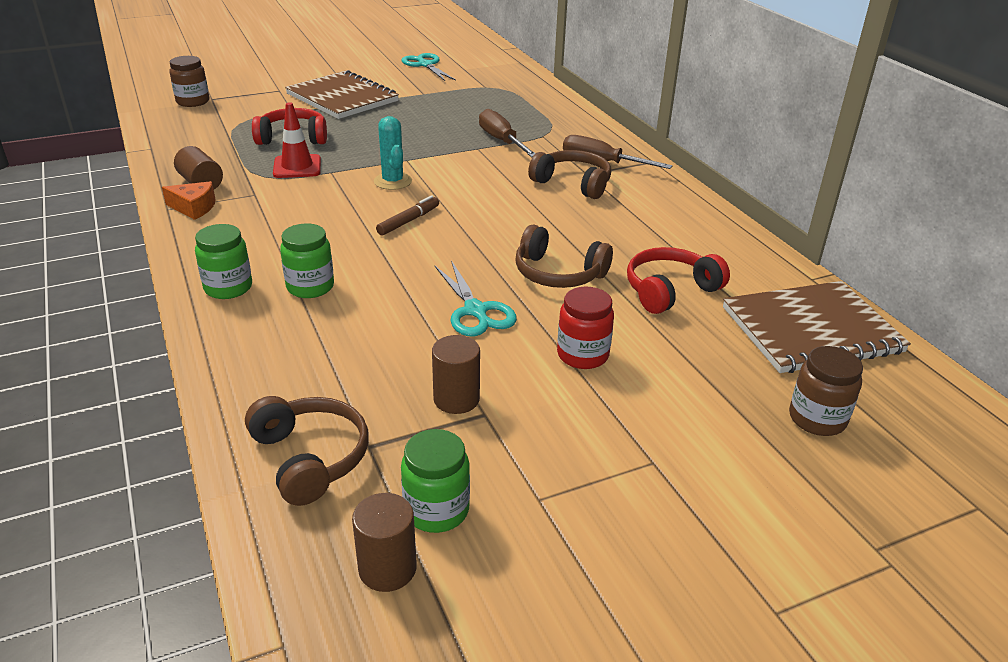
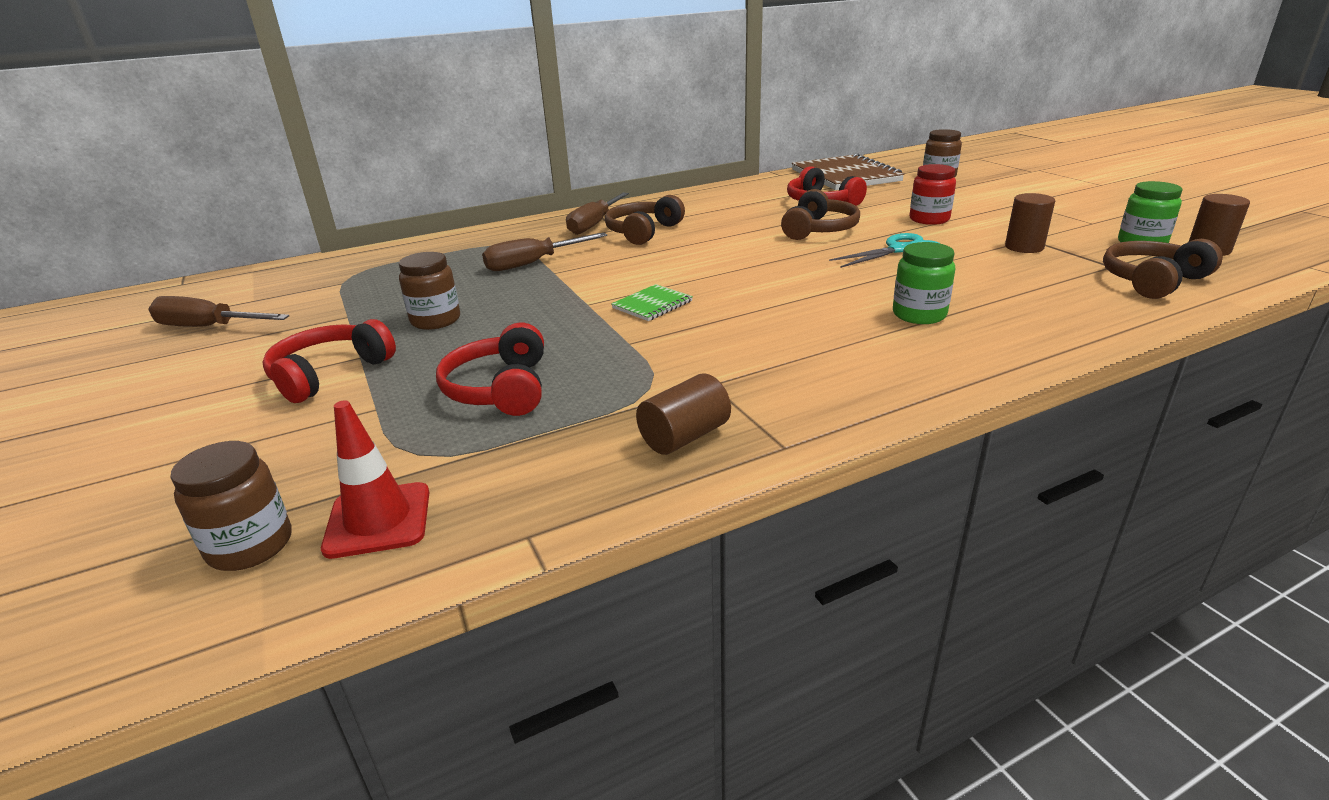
camera: 90 degrees left, 5 degrees down
(194, 207) = (771, 423): orange cheese -> none
(228, 288) = (958, 356): green jar -> none
(297, 167) = (613, 368): red traffic cone -> red traffic cone (378, 520)
(342, 98) = (329, 374): brown notebook -> red headphones
(393, 181) = (652, 305): turquoise cactus -> green notebook
(403, 117) = (435, 320): none -> brown jar
(408, 221) = (751, 287): brown marker -> none
(425, 65) = (208, 327): turquoise scissors -> brown screwdriver

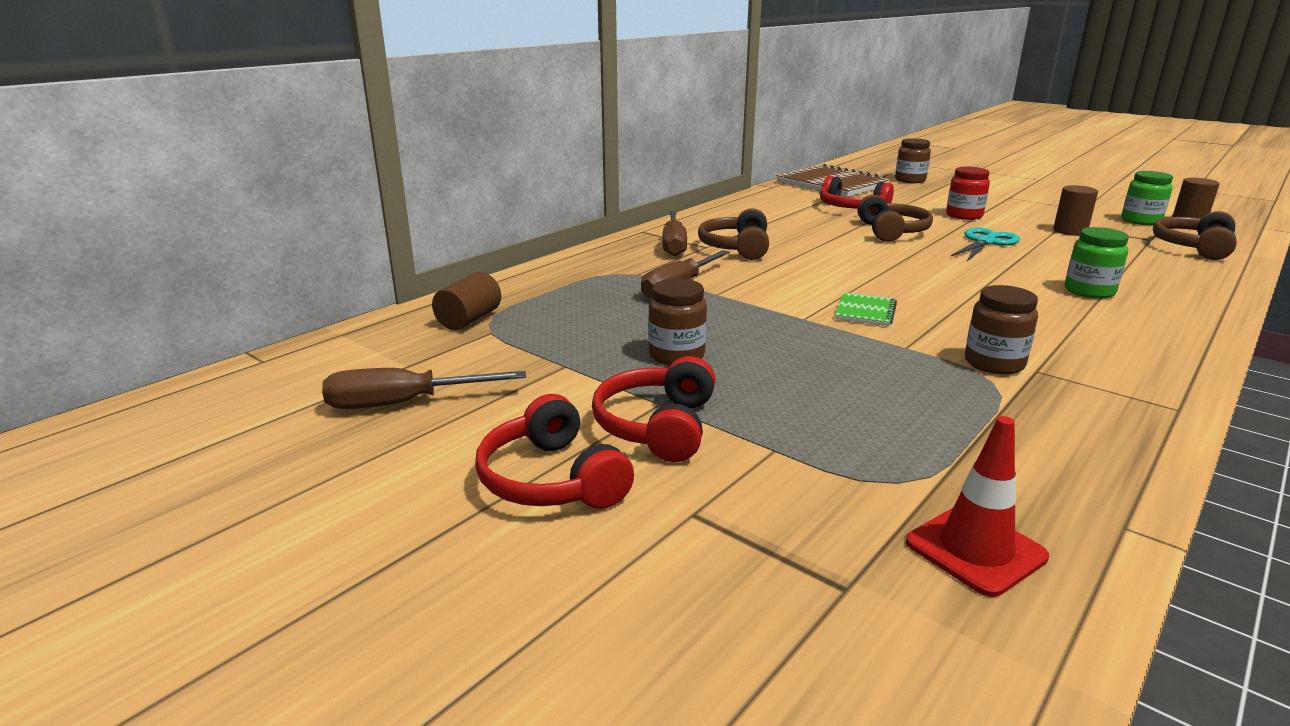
camera: 25 degrees left, 5 degrees down
(250, 546) = (898, 609): brown jar -> brown jar (994, 363)
(500, 389) = (864, 408): red headphones -> red headphones (551, 480)
(684, 436) = (1094, 417): brown cylinder -> brown cylinder (469, 320)

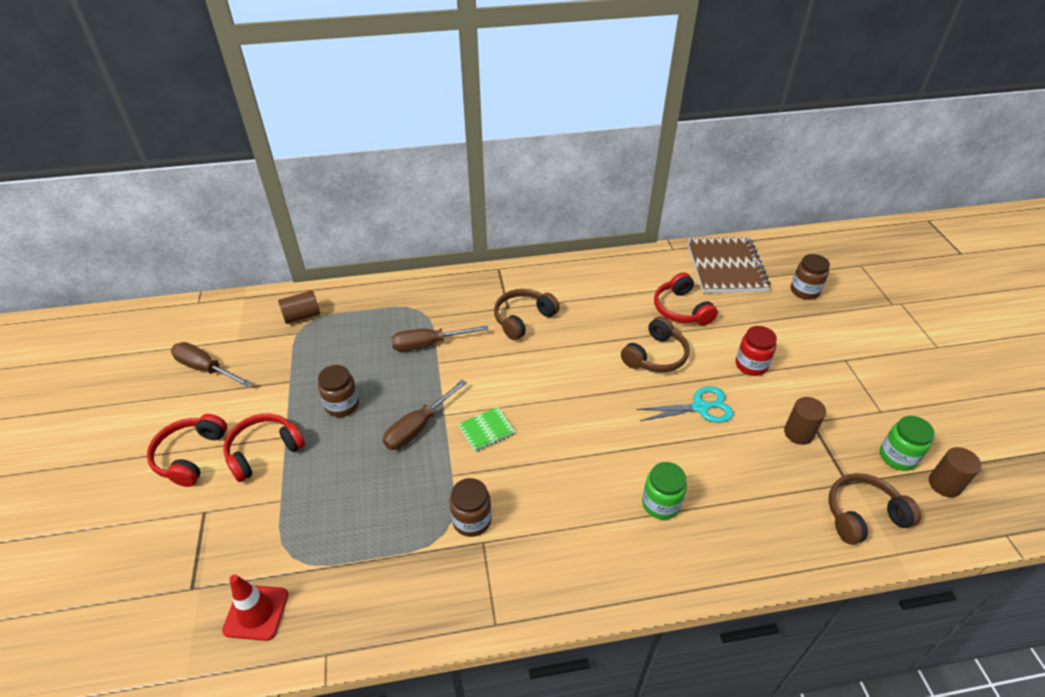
camera: 40 degrees right, 20 degrees up
(674, 245) = (492, 295): brown screwdriver -> brown screwdriver (418, 427)

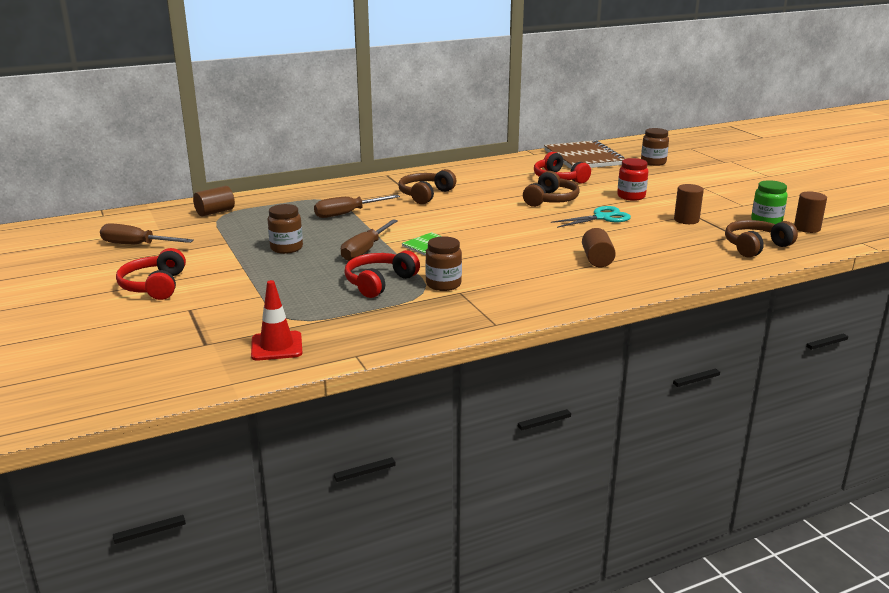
camera: 15 degrees left, 20 degrees down
(264, 451) = (226, 276): red headphones -> red headphones (379, 282)
(660, 504) = (597, 260): green jar -> brown cylinder

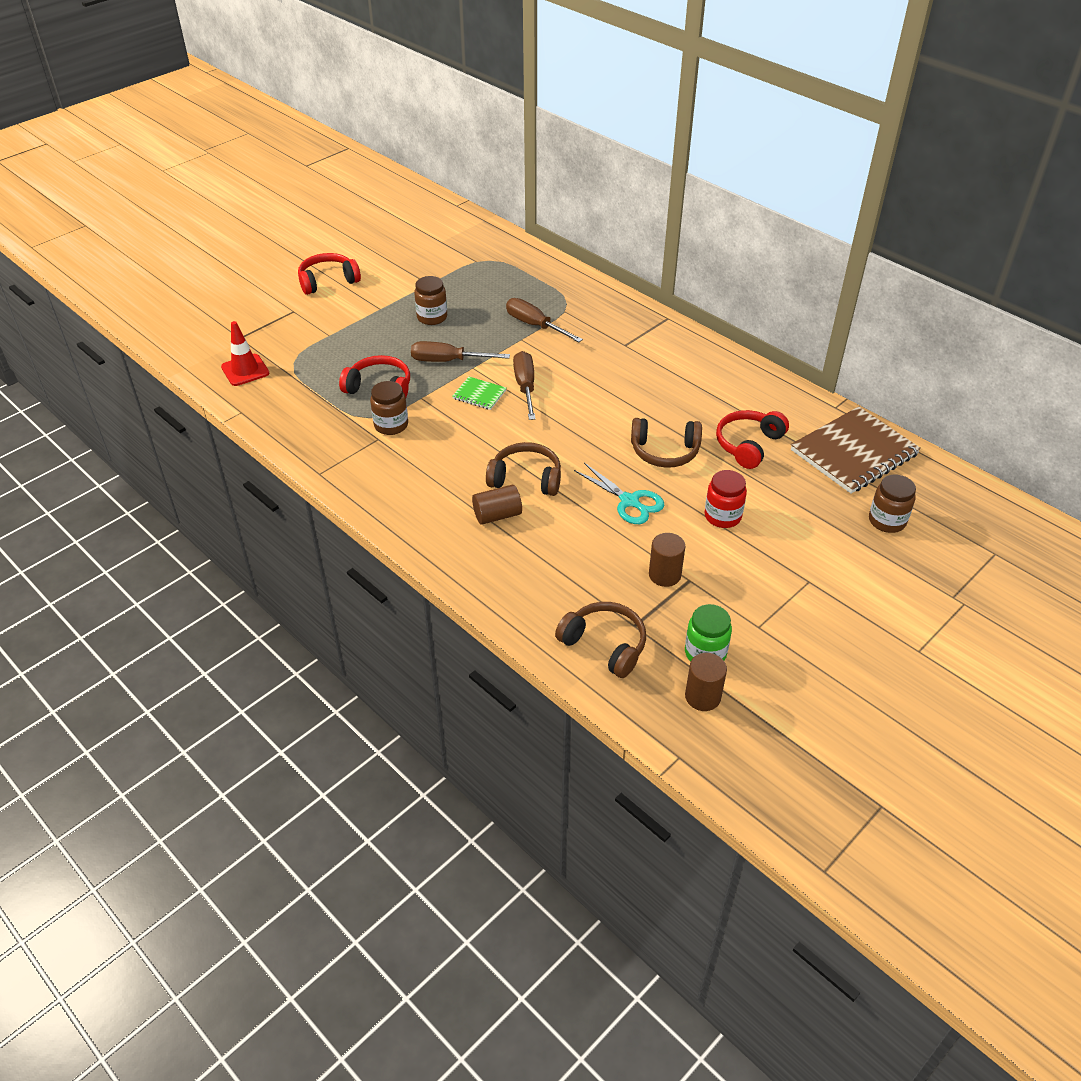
camera: 70 degrees right, 20 degrees up
(137, 245) = (402, 244): brown screwdriver -> brown screwdriver (525, 387)
(215, 212) = (495, 254): brown cylinder -> none
(425, 195) = (621, 359): brown headphones -> brown headphones (526, 478)

